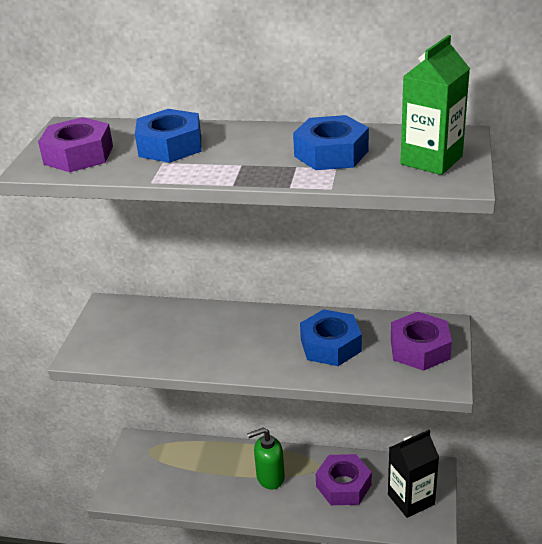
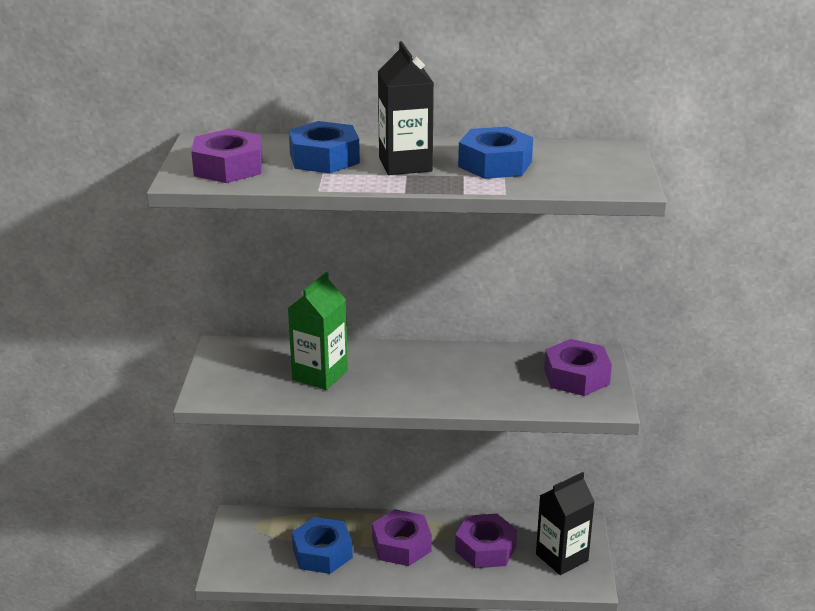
camera: 10 degrees left, 5 degrees down
(244, 153) = (405, 164): none -> black carton
(270, 477) = (401, 545): green soap dispenser -> purple nut
(330, 345) = (482, 377): blue nut -> blue nut (322, 553)
(431, 160) = (596, 169): green carton -> green carton (320, 375)

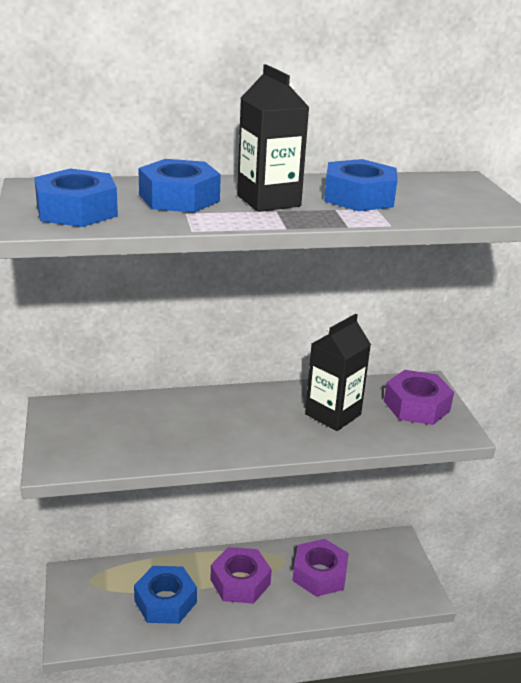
camera: 15 degrees left, 0 degrees up
(228, 167) = (77, 211): purple nut -> blue nut
(320, 375) = (168, 428): green carton -> none
(562, 557) = (390, 573): black carton -> black carton (333, 414)

